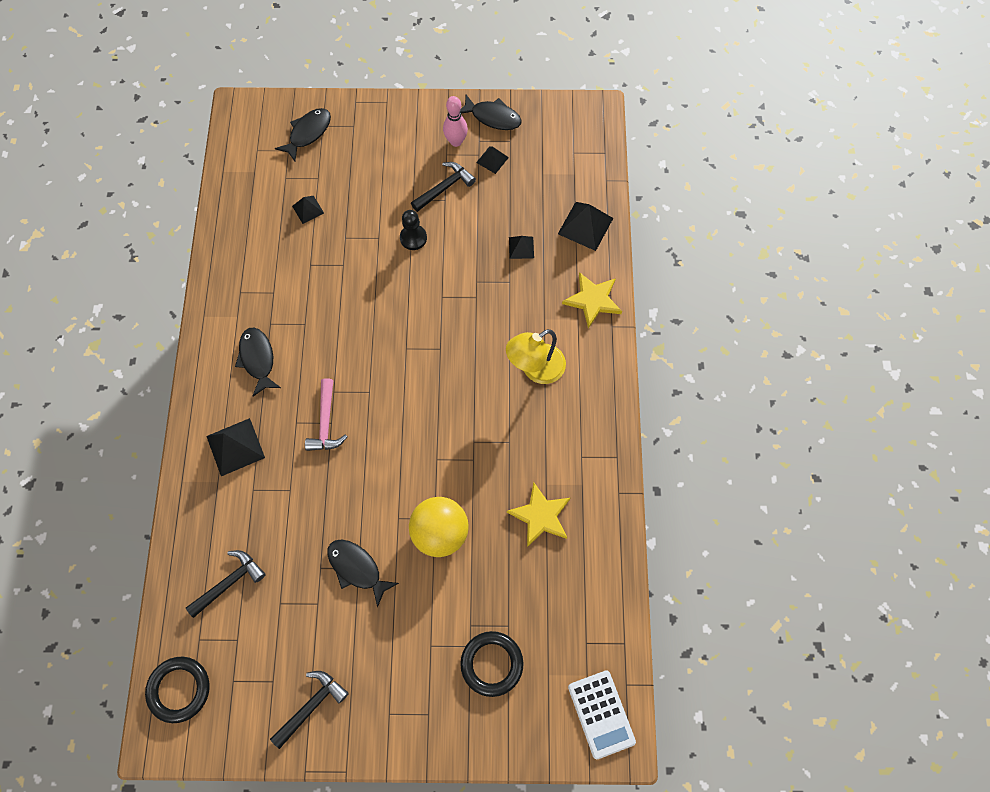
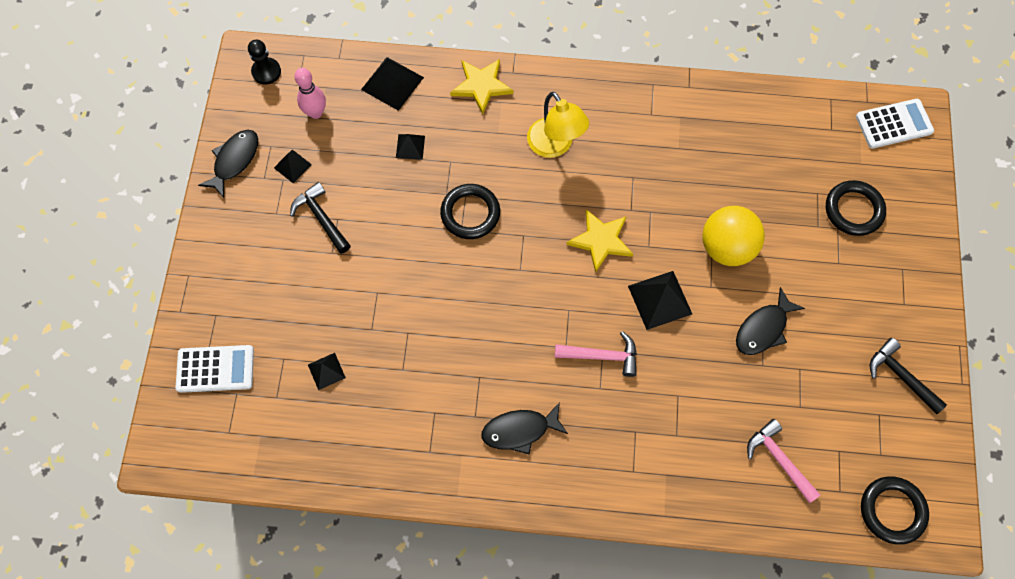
camera: 85 degrees left, 0 degrees up
(229, 582) = (779, 459): black hammer -> pink hammer
(235, 447) = (625, 455): black pyramid -> black pyramid (660, 300)
(308, 133) = (215, 369): black fish -> white calculator
(413, 238) = (383, 255): black pawn -> black pawn (266, 72)
(456, 141) = (260, 202): pink bowling pin -> pink bowling pin (316, 113)
(458, 303) = (470, 213): none -> black ring
(540, 516) = (710, 155): yellow star -> yellow star (601, 240)

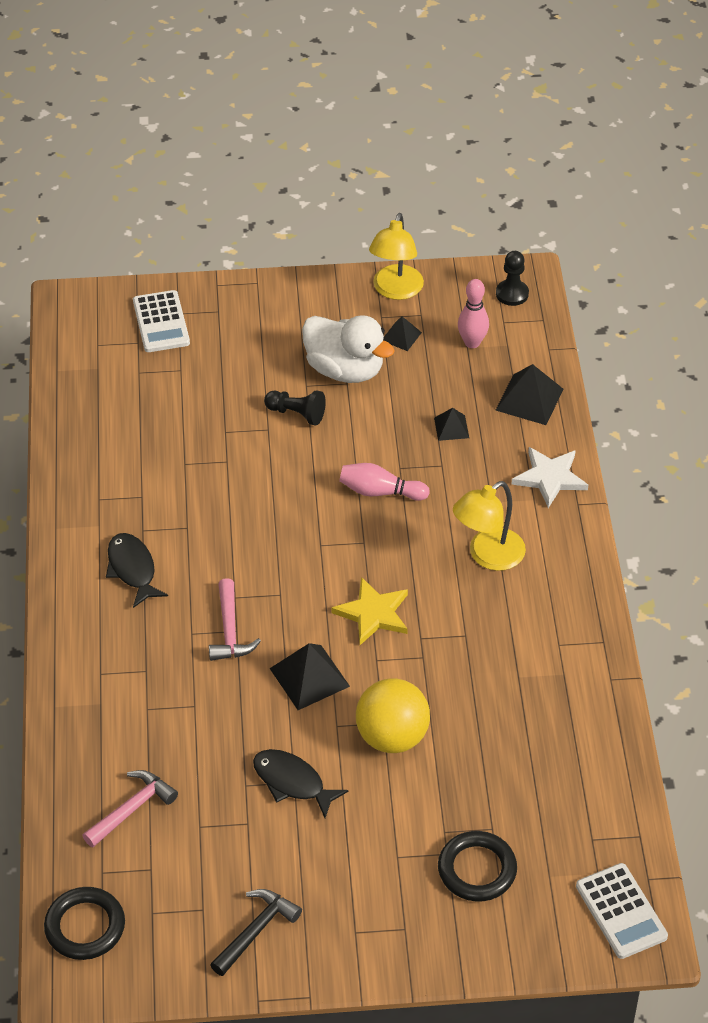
camera: 80 degrees right, 20 degrees down
(234, 161) = (395, 290): black fish -> yellow lamp
(321, 218) = (345, 370): black hammer -> white duck
(326, 371) = (173, 404): black pyramid -> none
(364, 266) = (296, 414): none -> black pawn
(470, 213) = (380, 492): black ring -> pink bowling pin
(481, 86) = (550, 478): yellow star -> white star

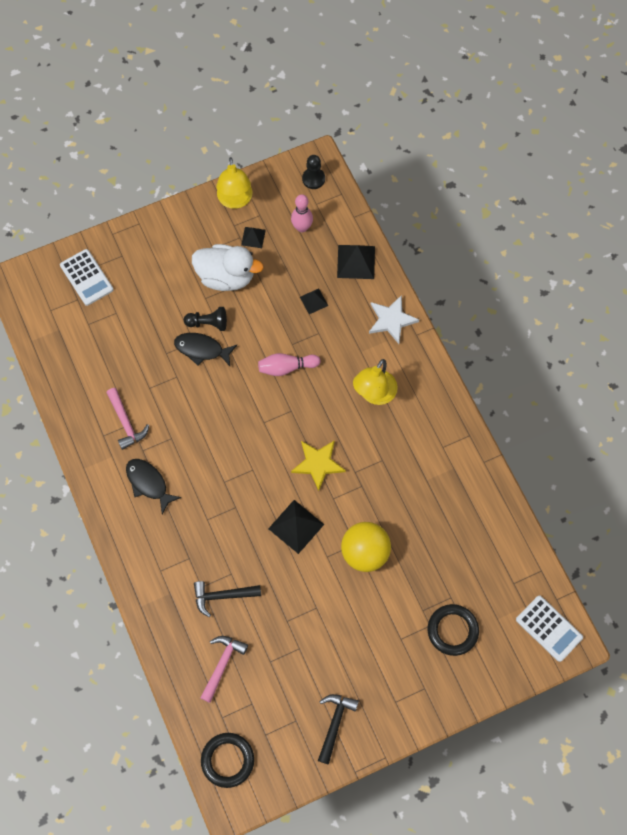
camera: 20 degrees left, 20 degrees up
(170, 728) = (222, 596): none -> black hammer
(230, 631) = (231, 509): pink hammer -> pink hammer (126, 423)
(292, 782) = (315, 608): black fish -> black fish (202, 349)

